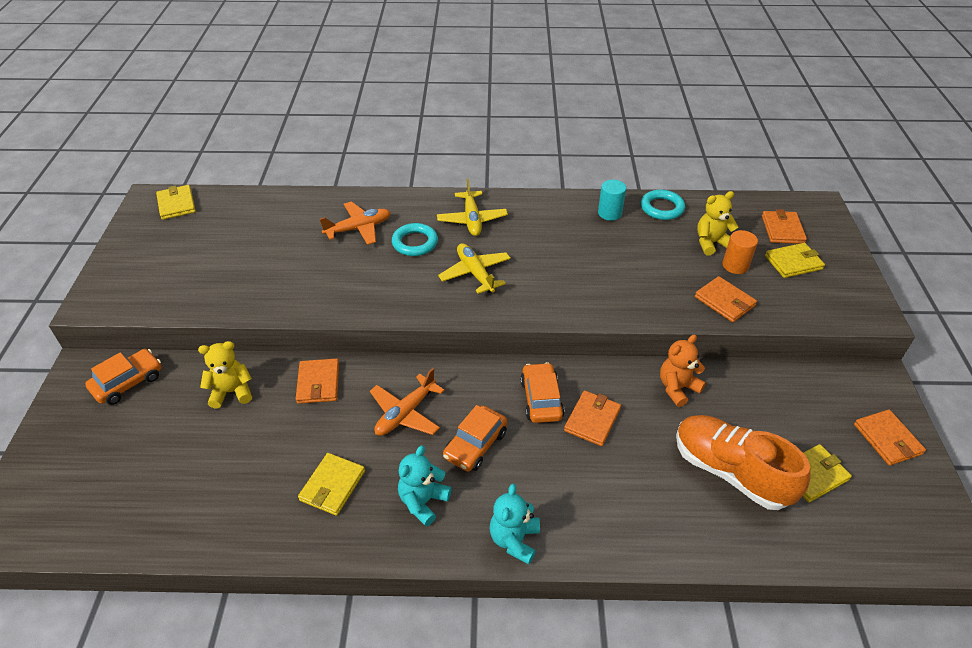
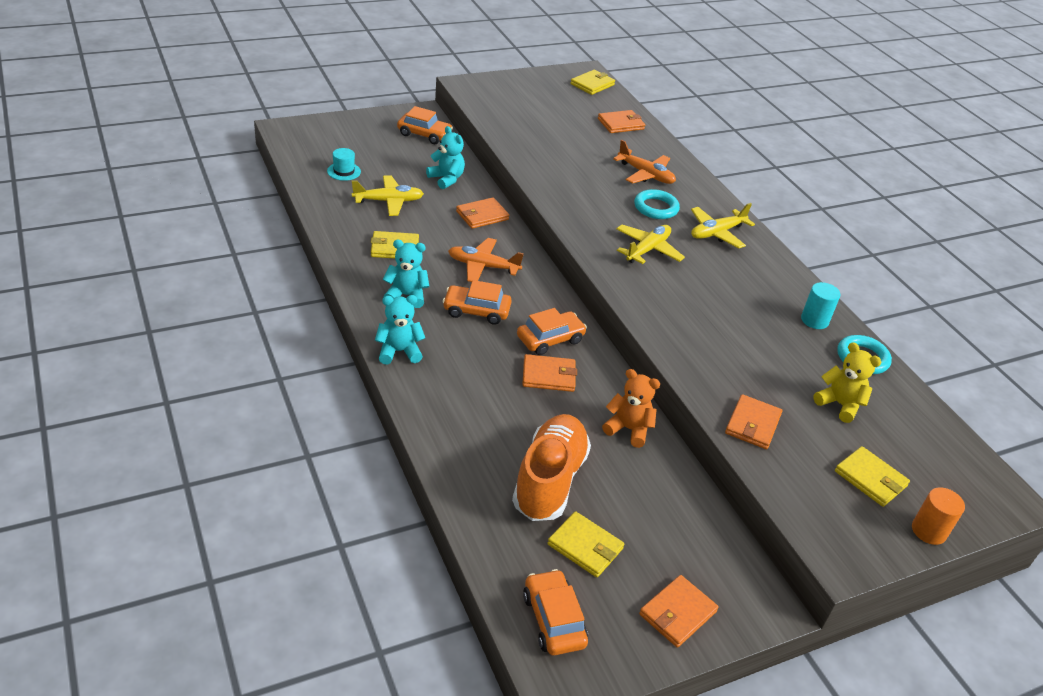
camera: 60 degrees right, 5 degrees down
(146, 492) = (344, 171): none -> turquoise hat
(232, 392) = (446, 179): yellow teddy bear -> turquoise teddy bear
(239, 463) = (388, 201): none -> yellow plane
(735, 265) = (819, 428): orange cylinder -> orange cylinder (928, 531)
(782, 229) = (924, 465): orange wallet -> orange wallet (621, 124)
(894, 530) = (553, 620): none -> orange car

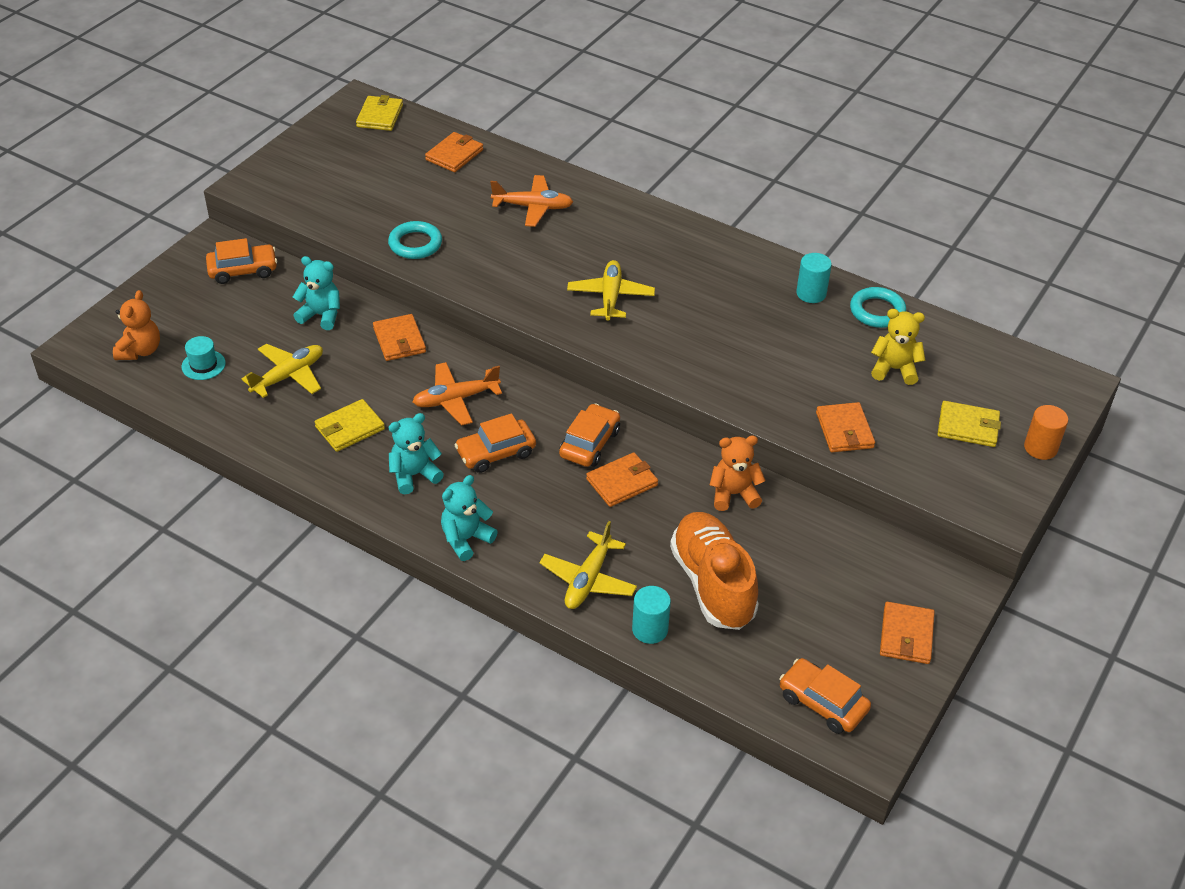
camera: 30 degrees left, 5 degrees up
(315, 147) = (140, 351): none -> orange teddy bear
(468, 483) = (650, 629): none -> turquoise cylinder
(482, 215) = (399, 340): orange wallet -> orange wallet turned 45 degrees counterclockwise
(585, 546) = (792, 625): yellow wallet -> none
(656, 208) = (576, 243): turquoise ring -> turquoise ring (415, 244)
(717, 233) = (655, 242): yellow plane -> yellow plane (588, 579)

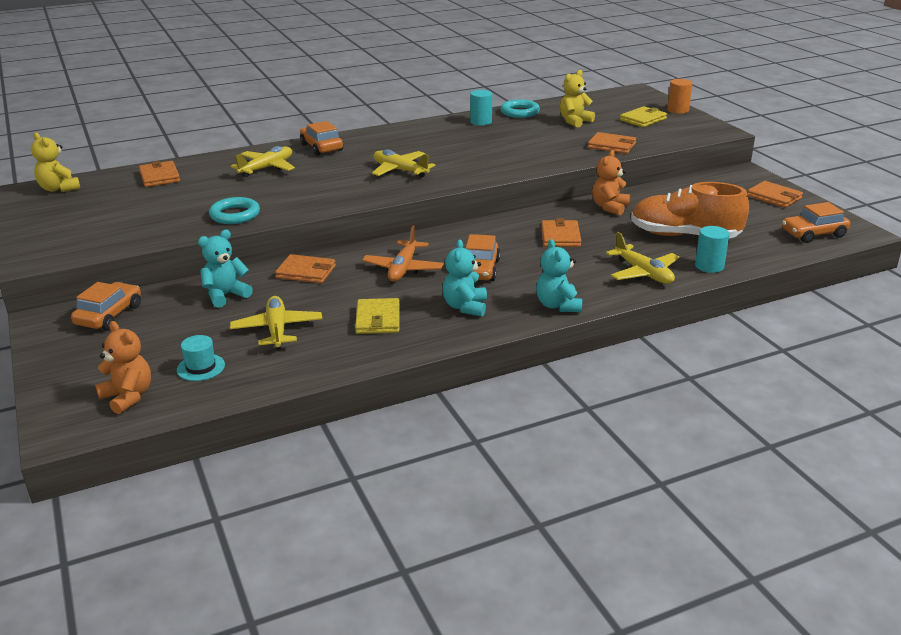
camera: 55 degrees left, 15 degrees down
(380, 116) = (59, 189): yellow wallet -> yellow teddy bear
(533, 207) = (267, 168): orange plane -> yellow plane
(590, 443) = (510, 236): orange car -> orange car (321, 147)

